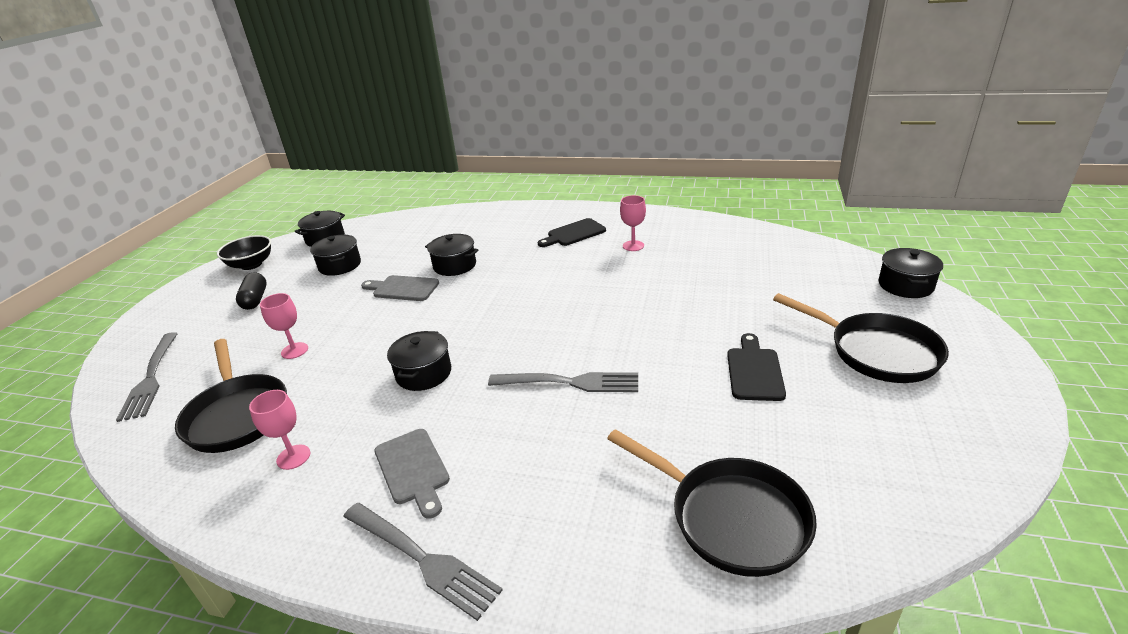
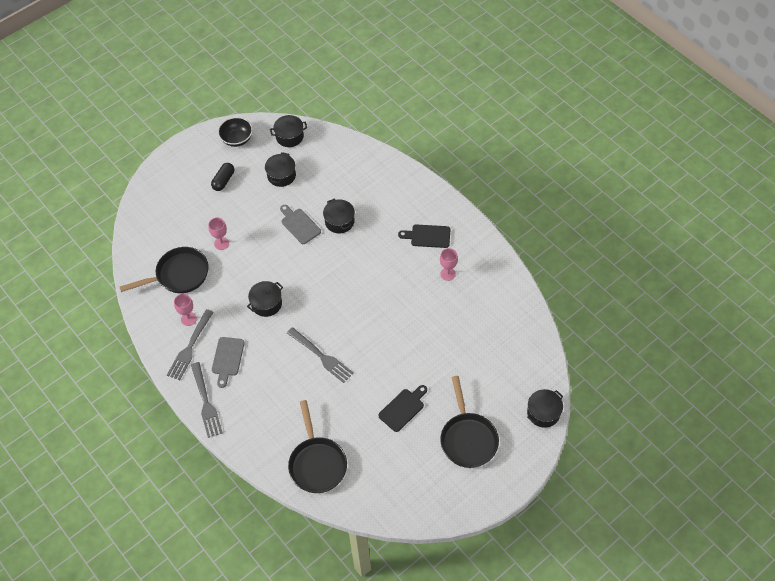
camera: 35 degrees right, 25 degrees up
(151, 378) = (153, 219): grey fork -> grey fork (190, 347)
(237, 414) = (179, 275): black pan -> black pan turned 120 degrees counterclockwise

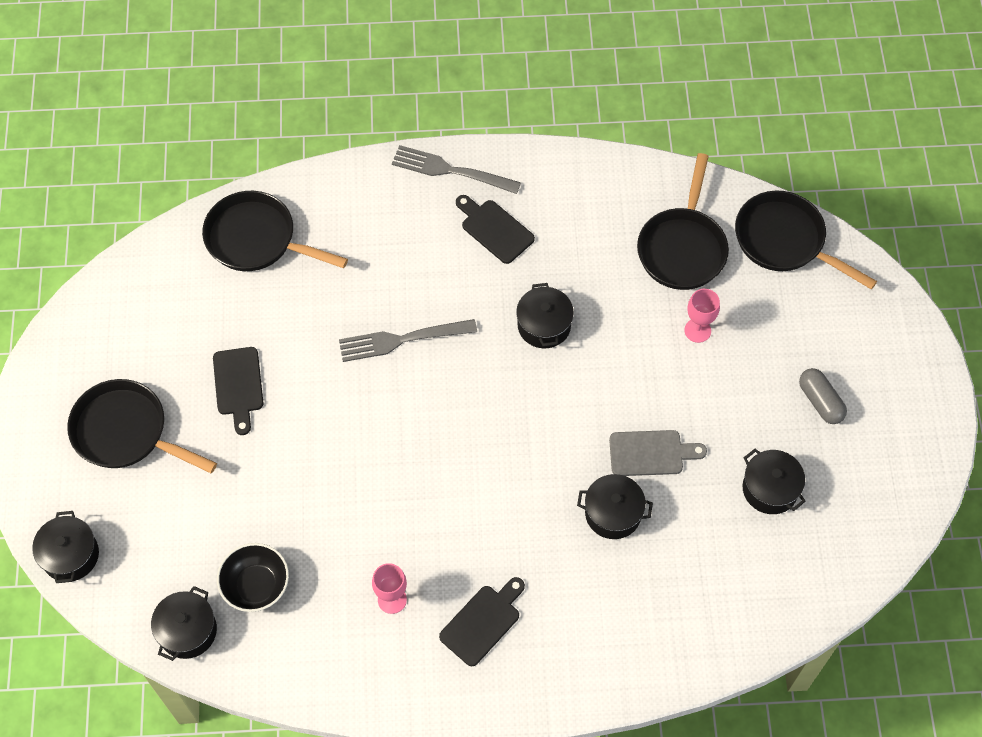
camera: 125 degrees right, 5 degrees up
(144, 238) = (785, 241): none -> black pan
(188, 319) = (597, 220): pink goblet -> none
(190, 347) = (550, 197): grey fork -> none
(223, 181) = (820, 401): black capsule -> grey capsule
(227, 359) = (494, 229): grey cutting board -> black cutting board
(237, 139) = (897, 471): black bowl -> black bowl (256, 586)
(289, 136) = (847, 553): black pot -> black pot (187, 630)

